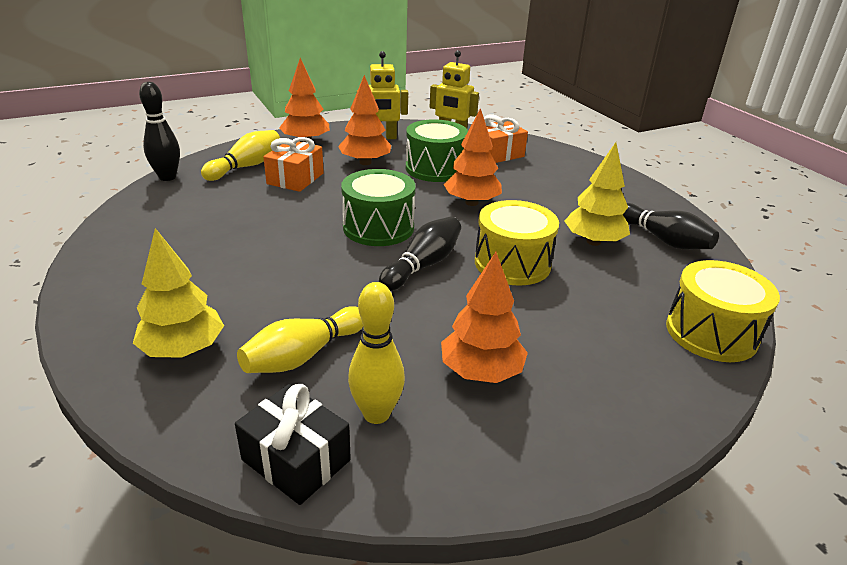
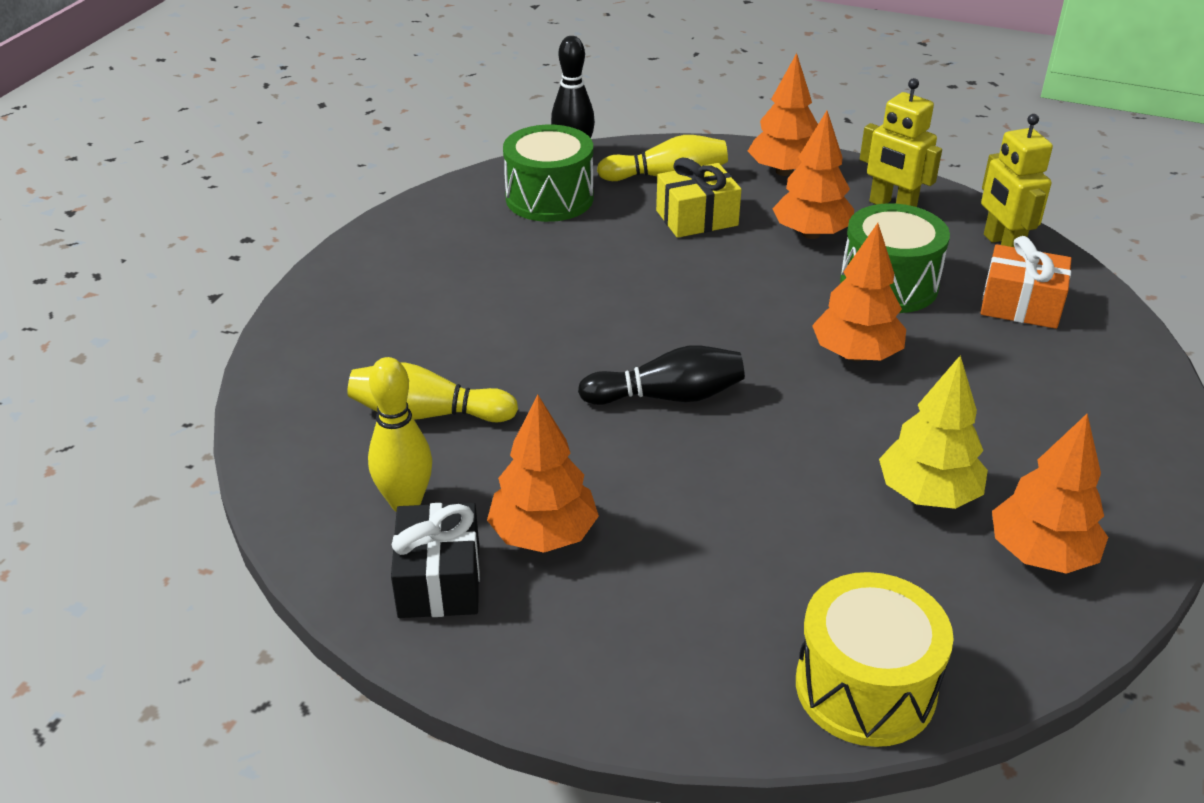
camera: 50 degrees right, 5 degrees up
(183, 349) = (354, 349): yellow tree -> none
(295, 178) = (696, 218): orange gift -> yellow gift
(296, 460) = (304, 492): black gift -> black gift (439, 580)
(378, 227) = (692, 326): green drum -> green drum (549, 198)
(512, 263) = (771, 455): yellow drum -> none
(663, 240) = (1040, 554): black bowling pin -> orange tree

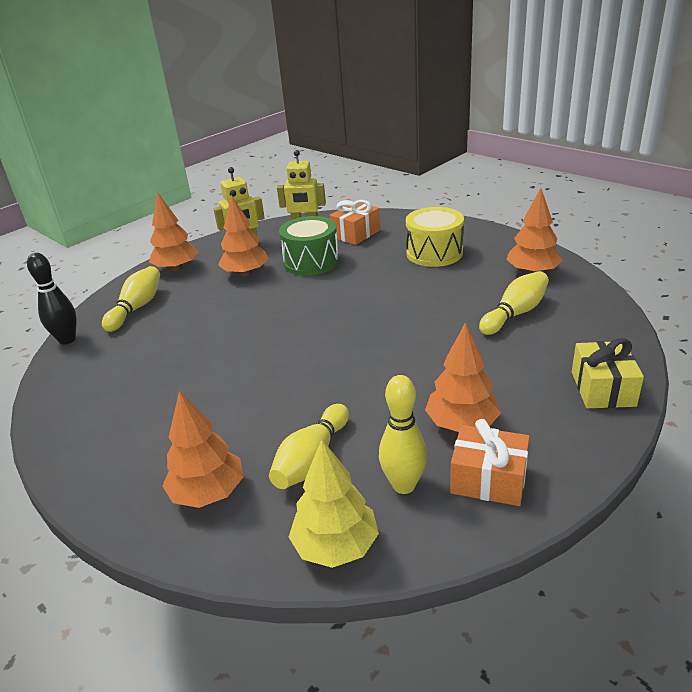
camera: 65 degrees left, 5 degrees down
(439, 580) = (488, 479): black gift -> orange gift
(549, 198) = (107, 359): green drum -> none
(668, 396) = (358, 351): black bowling pin -> none
(696, 218) = (192, 306): yellow gift -> yellow gift (602, 389)
(856, 354) = (362, 284): orange tree -> orange tree (208, 493)
(865, 687) = (609, 337): yellow drum -> yellow drum (434, 253)
(873, 550) = (515, 313): none -> yellow bowling pin
(927, 494) = (481, 290): yellow tree -> yellow tree (336, 546)

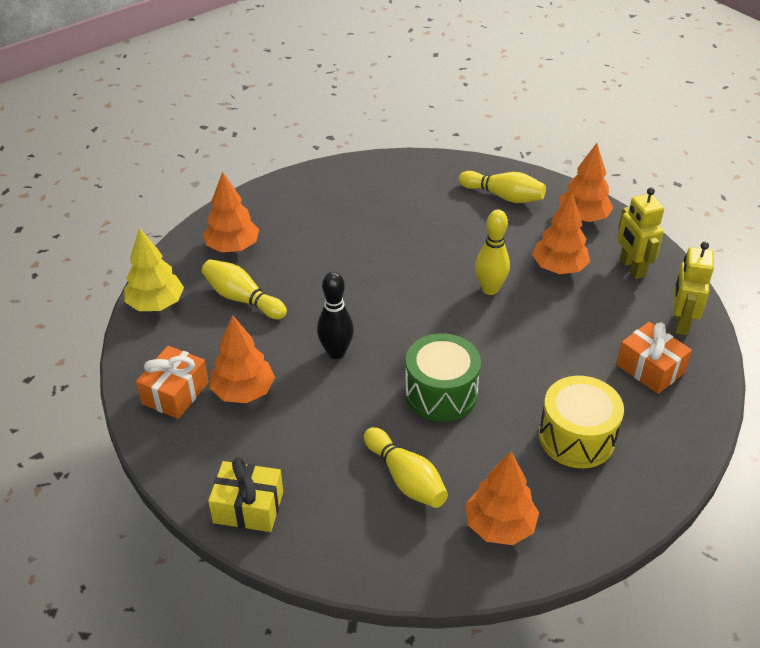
camera: 95 degrees right, 10 degrees up
(67, 340) = (458, 162): black bowling pin -> black bowling pin (336, 352)
(311, 262) = (575, 321): green drum -> green drum (441, 393)
(404, 485) = (192, 344): yellow bowling pin -> yellow bowling pin (490, 289)

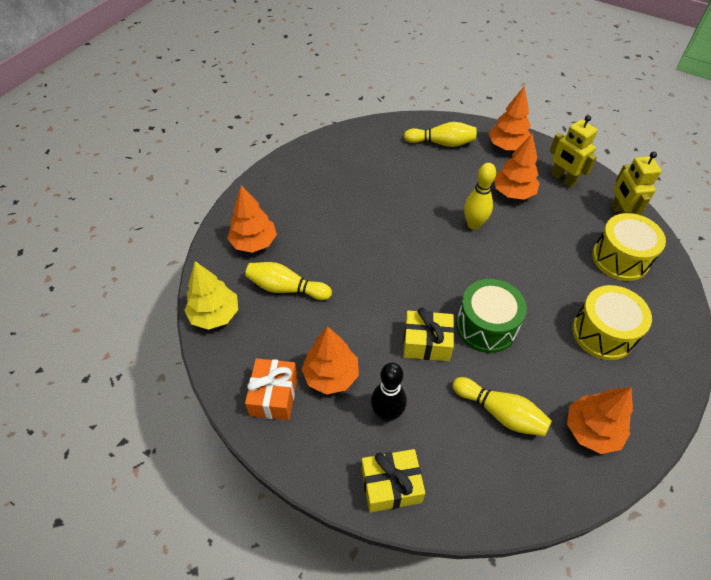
camera: 20 degrees left, 10 degrees up
(336, 352) = (387, 315): black bowling pin -> black bowling pin (387, 414)
(363, 390) = (426, 343): none -> yellow gift
(650, 369) = (620, 258): orange gift -> yellow drum

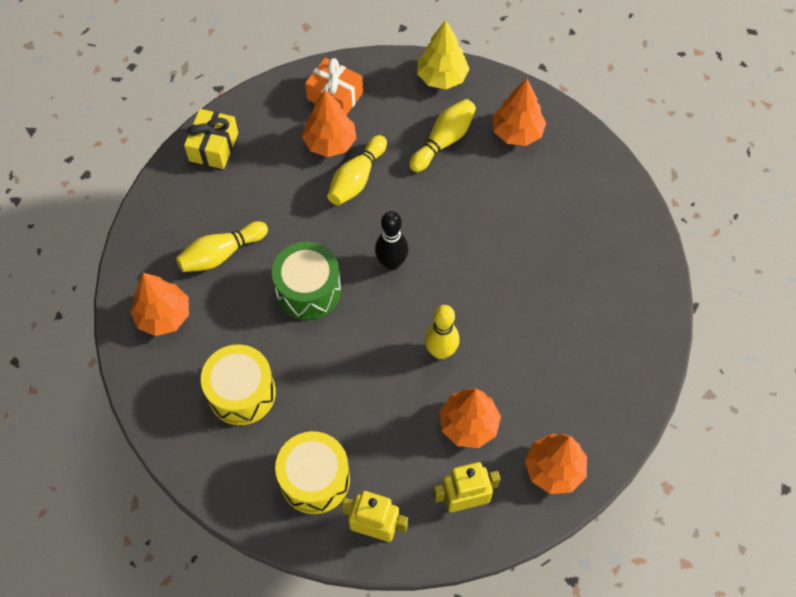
camera: 115 degrees right, 10 degrees up
(387, 414) = (271, 169): black bowling pin -> black bowling pin (391, 263)
(426, 343) = (320, 230): yellow gift -> none
(442, 143) = (594, 390): yellow bowling pin -> yellow bowling pin (356, 179)

